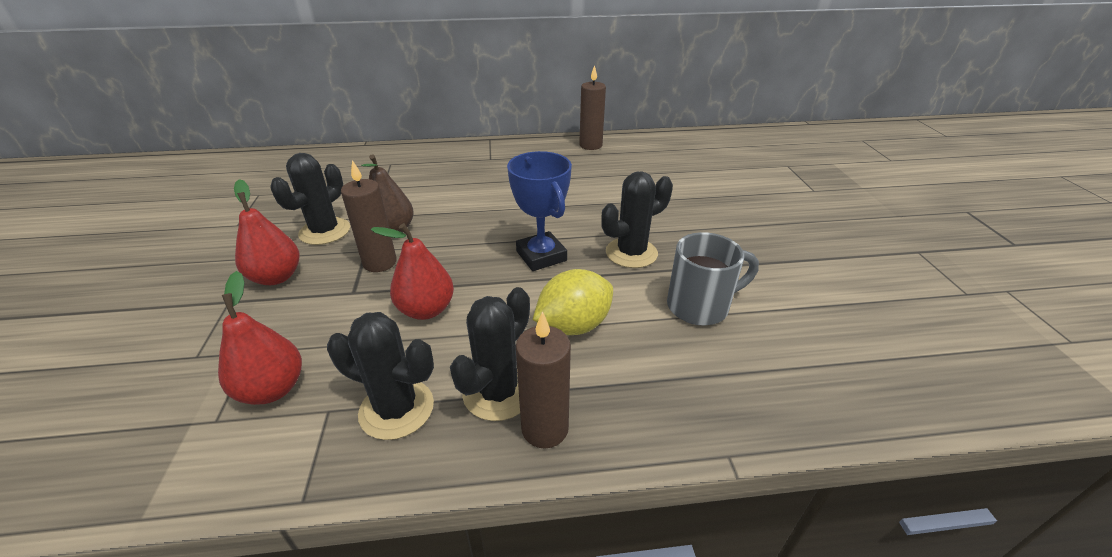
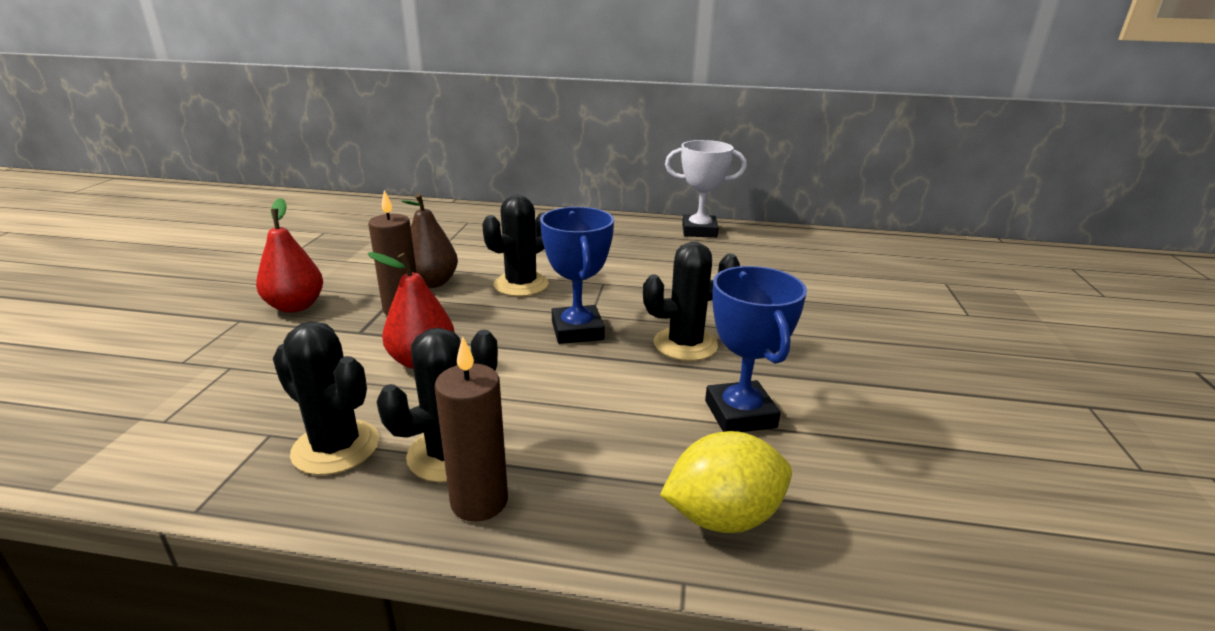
camera: 15 degrees right, 10 degrees down
(272, 389) = (231, 404): red pear -> none
(325, 231) = (366, 273): black cactus -> black cactus (521, 285)
(573, 325) = (573, 405): yellow lemon -> yellow lemon (723, 516)
(590, 145) = (699, 231): brown candle -> white trophy
(700, 306) = (740, 414): grey mug -> blue trophy

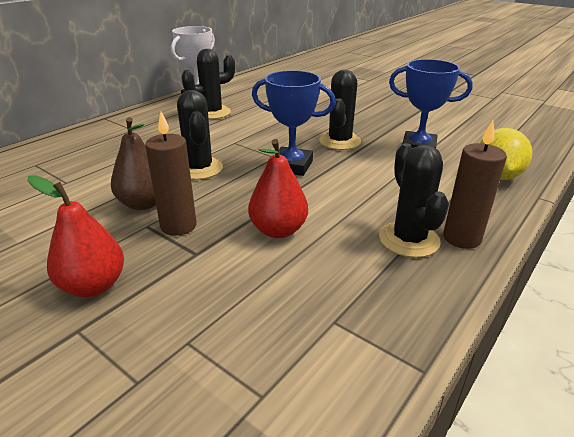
camera: 60 degrees left, 5 degrees up
(336, 447) = (374, 287): black cactus -> black cactus (212, 113)

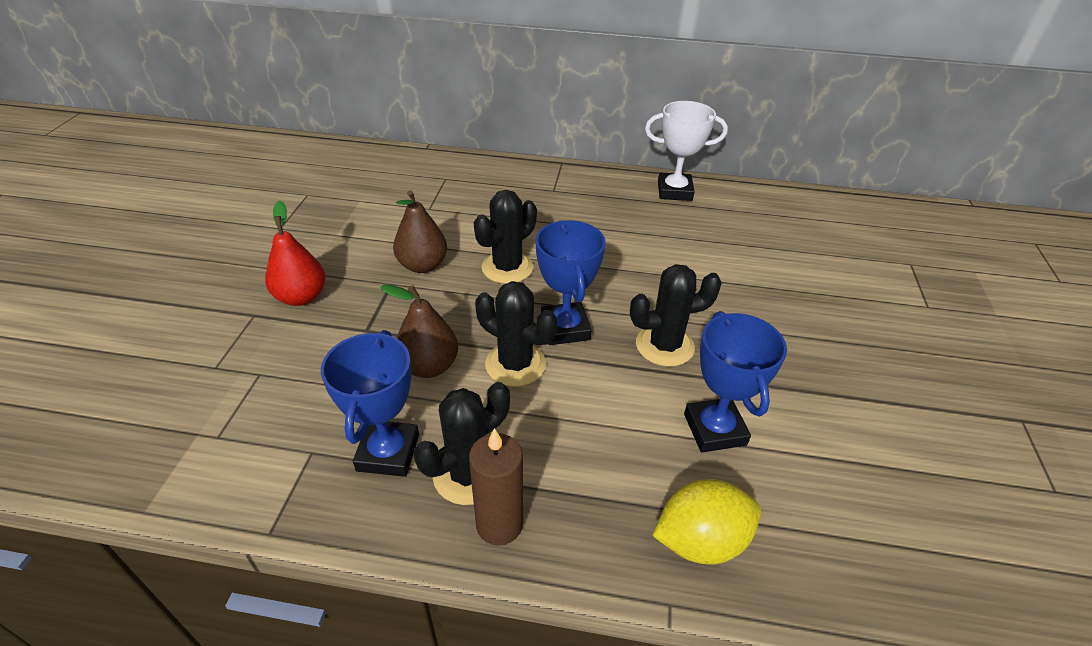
camera: 60 degrees right, 10 degrees up
(178, 226) = (400, 301): brown candle -> none
(212, 113) = (643, 218): black cactus -> black cactus (515, 364)
(278, 230) = (429, 366): red pear -> brown pear
(363, 274) = (388, 453): none -> blue trophy

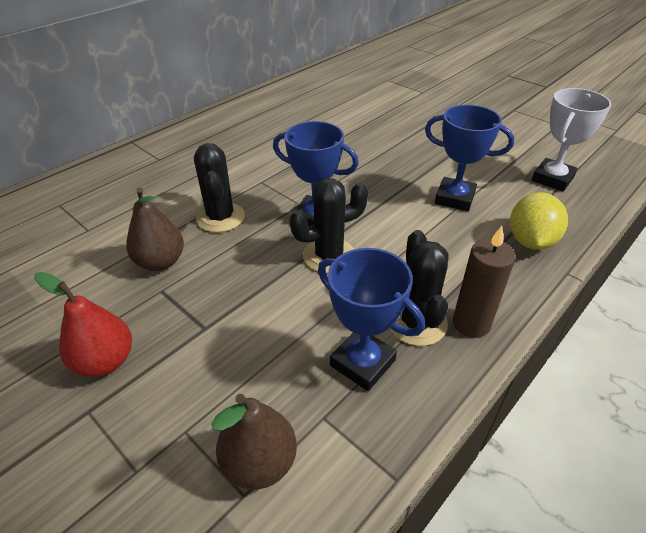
camera: 55 degrees left, 0 degrees up
(429, 366) = (288, 303): brown pear -> brown pear (259, 462)
(664, 346) = (372, 185): black cactus -> none
(674, 191) = (232, 114): white trophy -> white trophy (552, 179)

